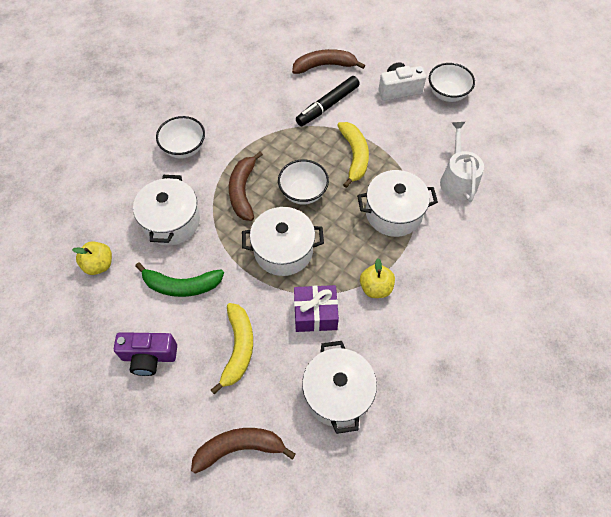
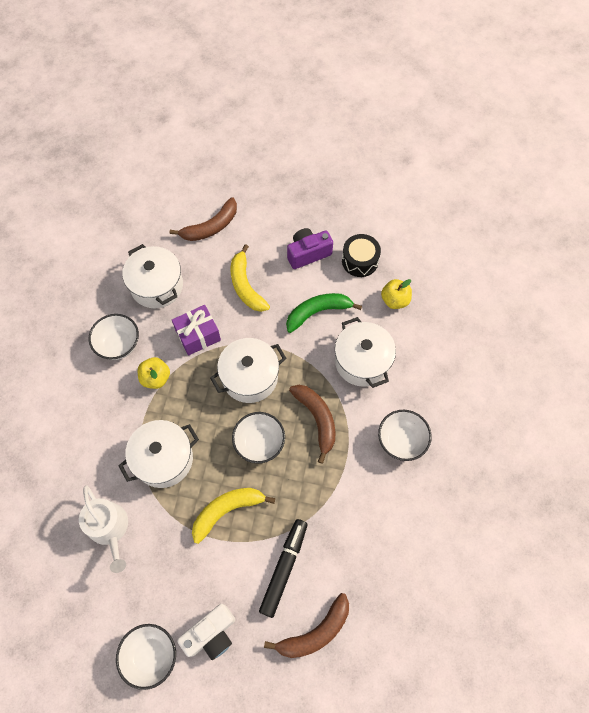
camera: 155 degrees right, 5 degrees up
(101, 323) = (360, 261): none -> black drum
(354, 156) = (227, 510): yellow banana -> yellow banana turned 90 degrees clockwise
(403, 339) = (118, 345): none -> white bowl

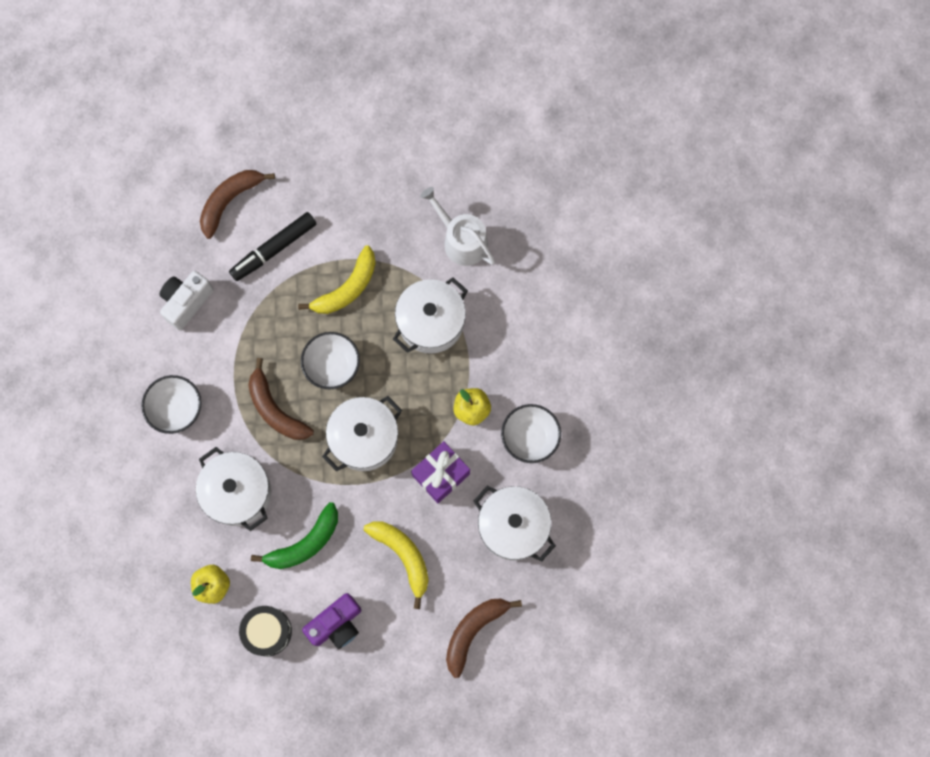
camera: 165 degrees right, 10 degrees up
(151, 655) = (380, 143): white bowl -> none
(211, 634) = (328, 175): white camera -> white camera (186, 302)
(284, 568) = (274, 249): black marker -> black marker turned 45 degrees clockwise

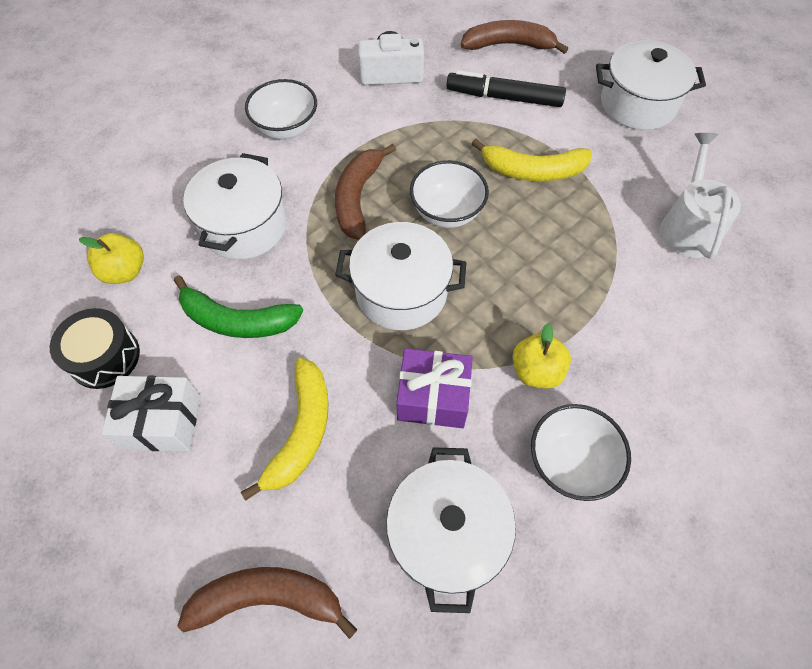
camera: 50 degrees right, 15 degrees down
(336, 624) = (162, 422): purple camera -> white gift
(431, 322) = (581, 261): white pot -> white pot (637, 104)

